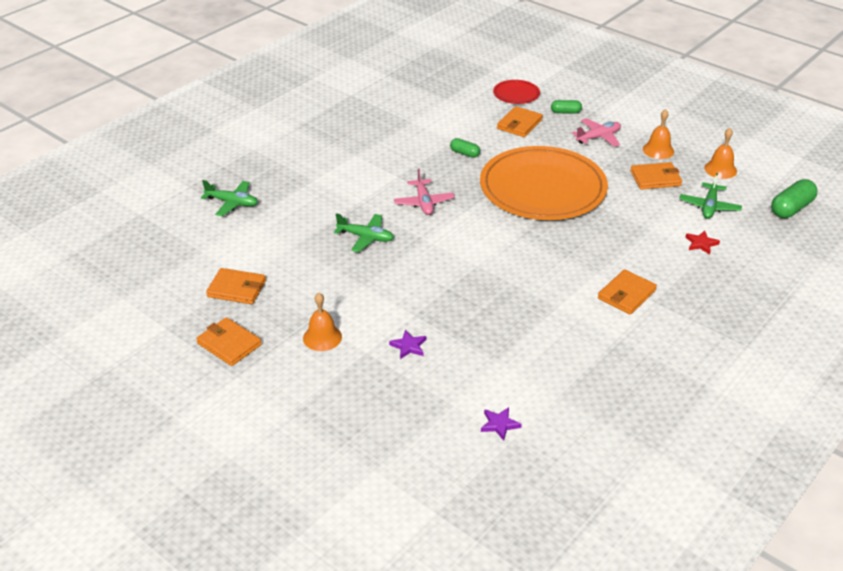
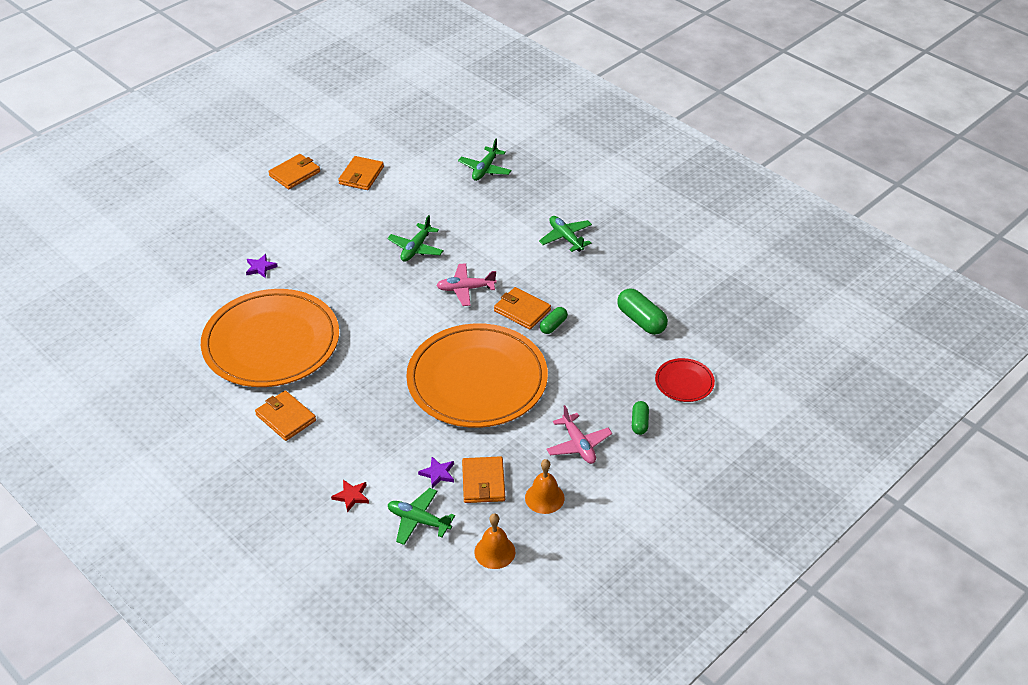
camera: 95 degrees right, 5 degrees up
(322, 337) = (287, 221): orange bell -> none
(343, 151) = (566, 238): none -> green plane
(499, 424) = (153, 312): purple star -> purple star (438, 473)
(519, 124) = (612, 377): orange wallet -> orange wallet (522, 310)
(527, 319) = (271, 343): none -> orange plate
(791, 208) = (400, 603): green capsule -> green capsule (641, 320)

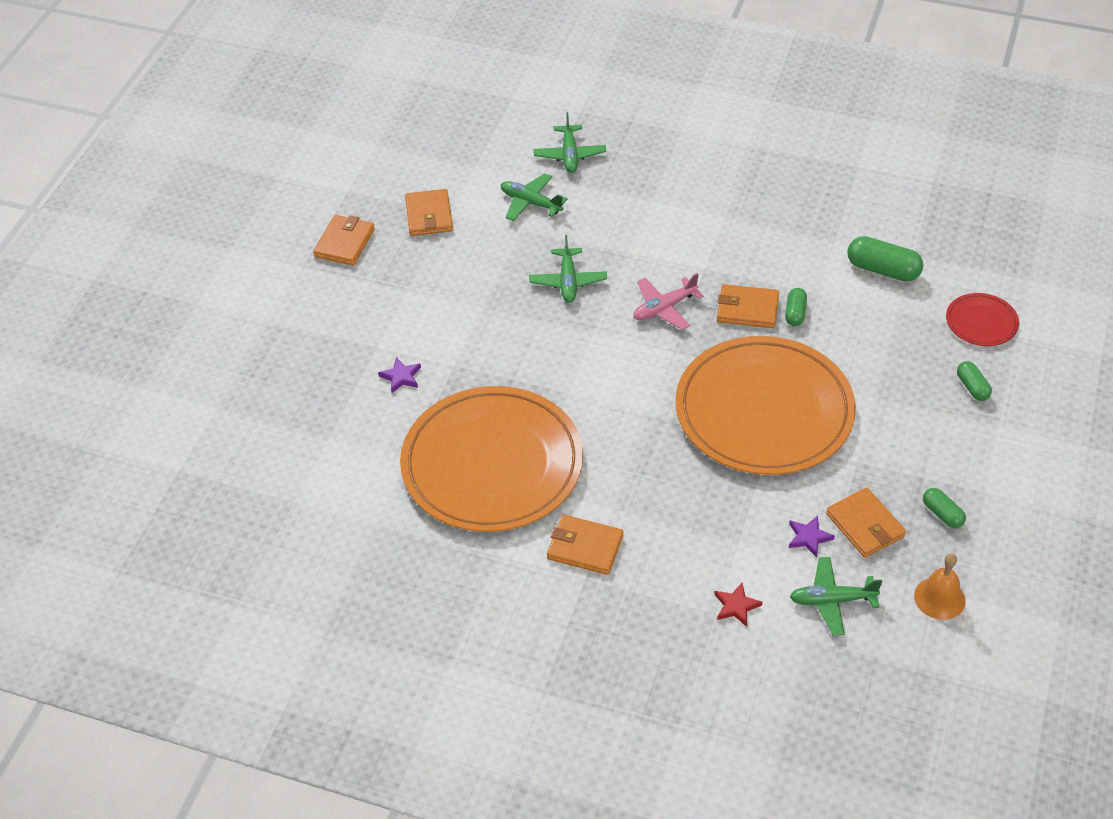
camera: 25 degrees left, 5 degrees up
(544, 498) = (942, 514): orange bell -> green capsule
(566, 238) = (726, 204): green plane -> green plane (530, 203)
(578, 445) = (930, 439): pink plane -> none

